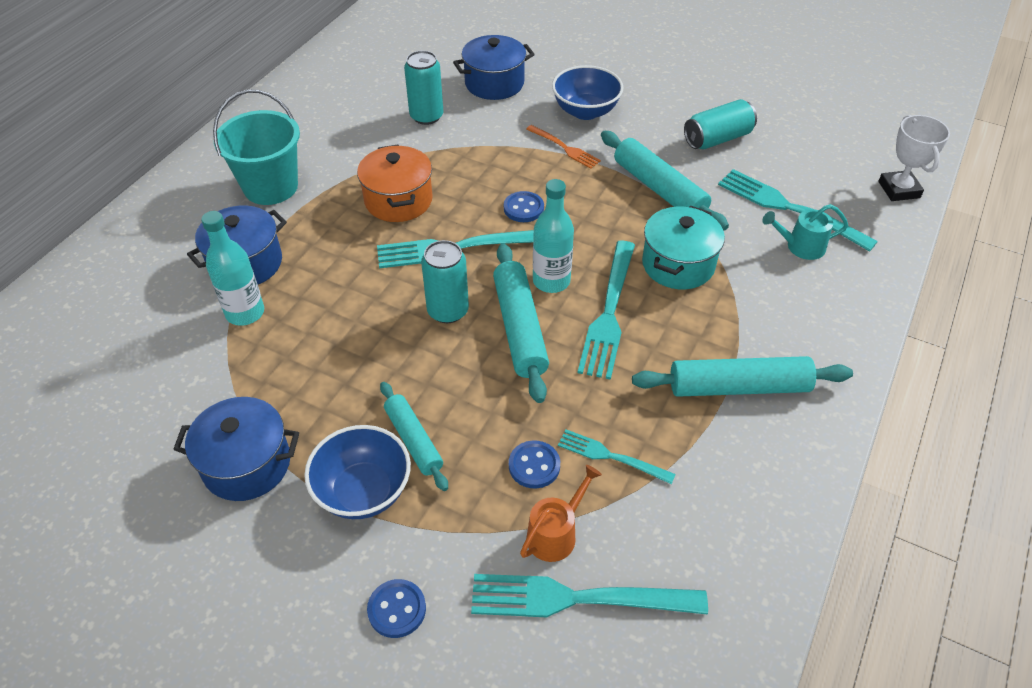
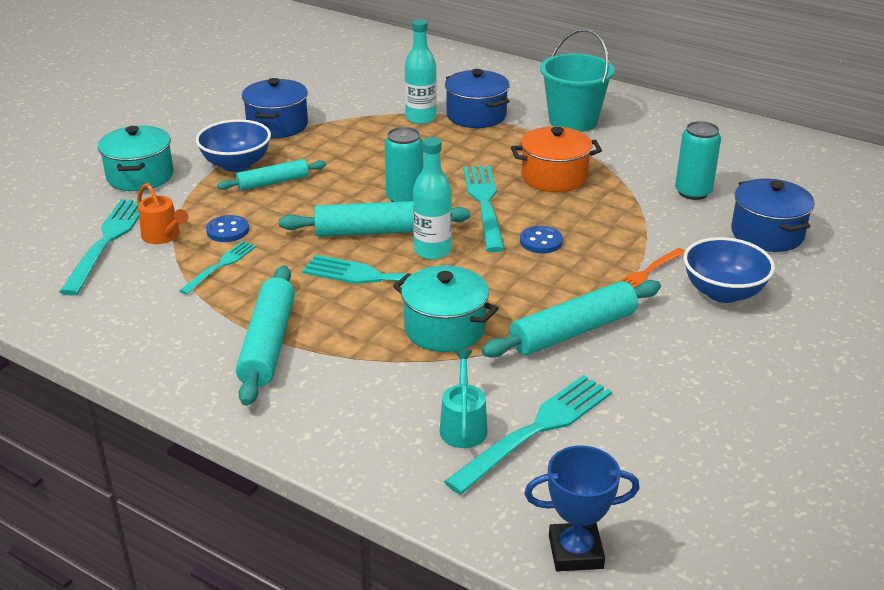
camera: 95 degrees right, 15 degrees down
(397, 609) = (140, 176): blue button -> turquoise pot
(717, 139) = (680, 391): turquoise can -> none
(899, 190) = (575, 552): white trophy -> blue trophy

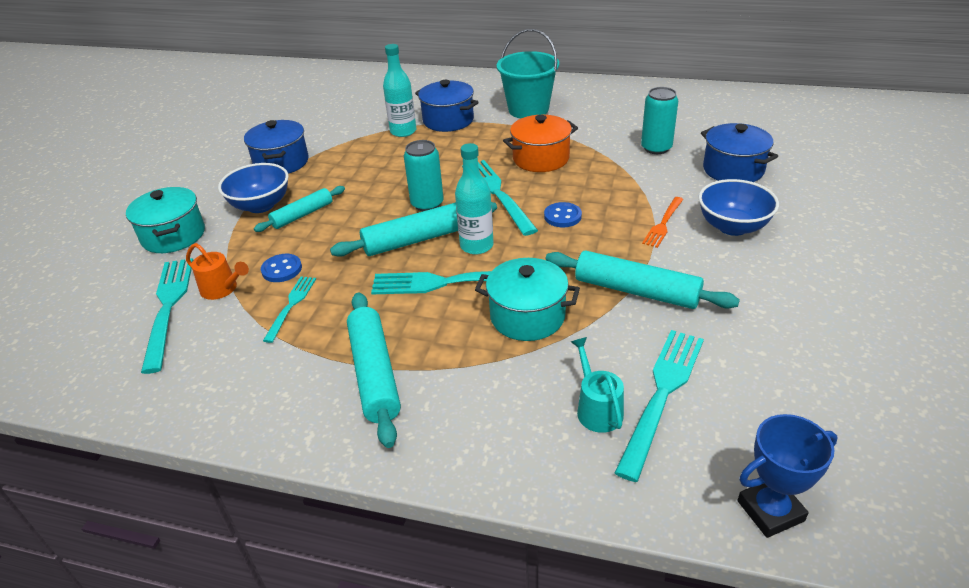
camera: 15 degrees left, 5 degrees up
(573, 331) = (636, 291): turquoise rolling pin -> turquoise rolling pin turned 75 degrees clockwise

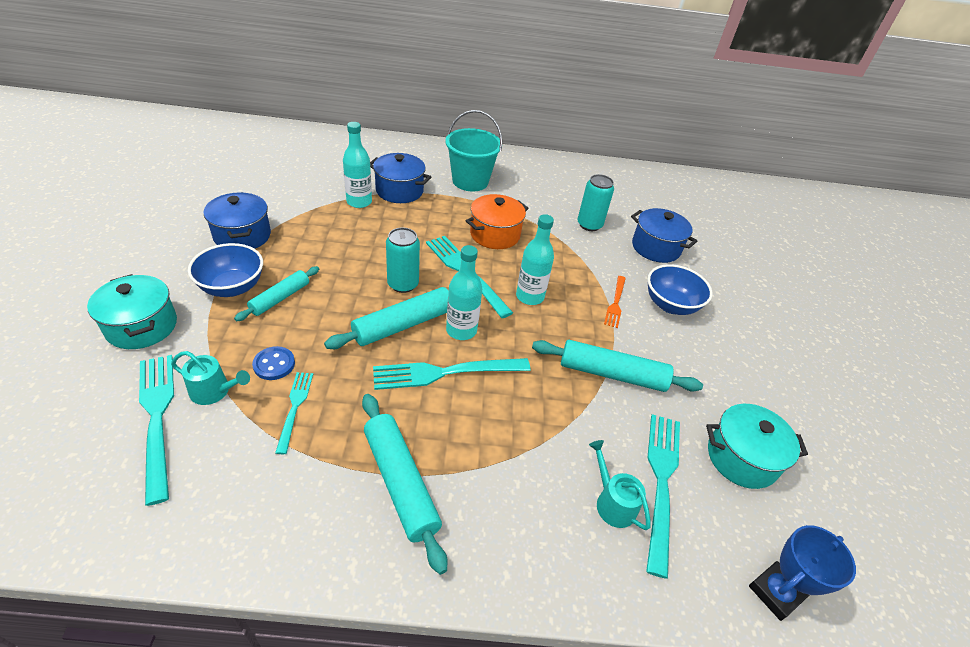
camera: 20 degrees left, 5 degrees up
(222, 289) = (214, 391): orange watering can -> turquoise watering can
(527, 316) = (527, 407): turquoise pot -> turquoise pot (741, 458)
(562, 216) = (530, 296): blue button -> turquoise bottle

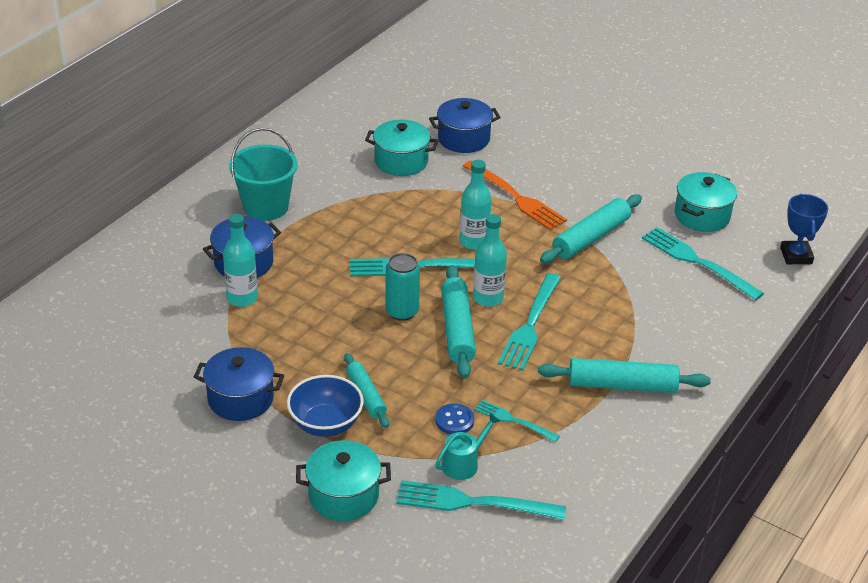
camera: 55 degrees left, 5 degrees down
(495, 234) = (370, 227): orange pot -> none
(589, 225) = (401, 161): turquoise can -> turquoise pot
(612, 502) = (699, 291): turquoise watering can -> none
(615, 303) = (516, 198): orange fork -> orange fork, size x1.75
(670, 305) = (539, 169): blue bowl -> none

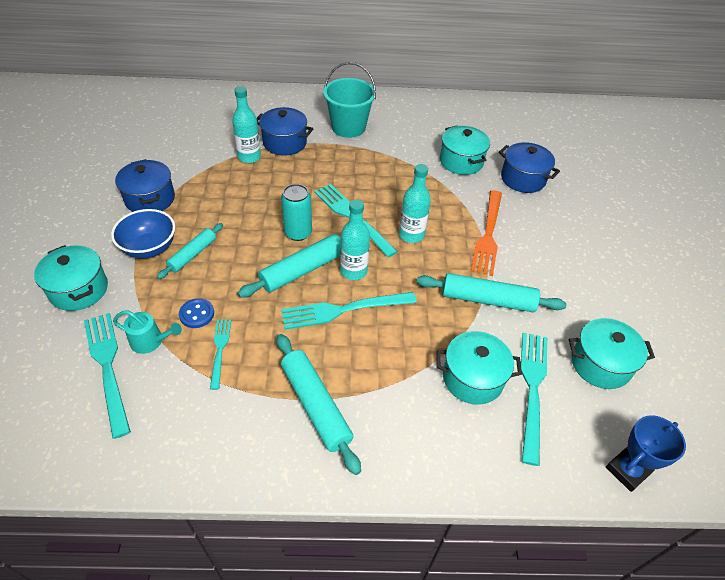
camera: 55 degrees right, 10 degrees up
(663, 287) = (472, 378): none -> turquoise pot

